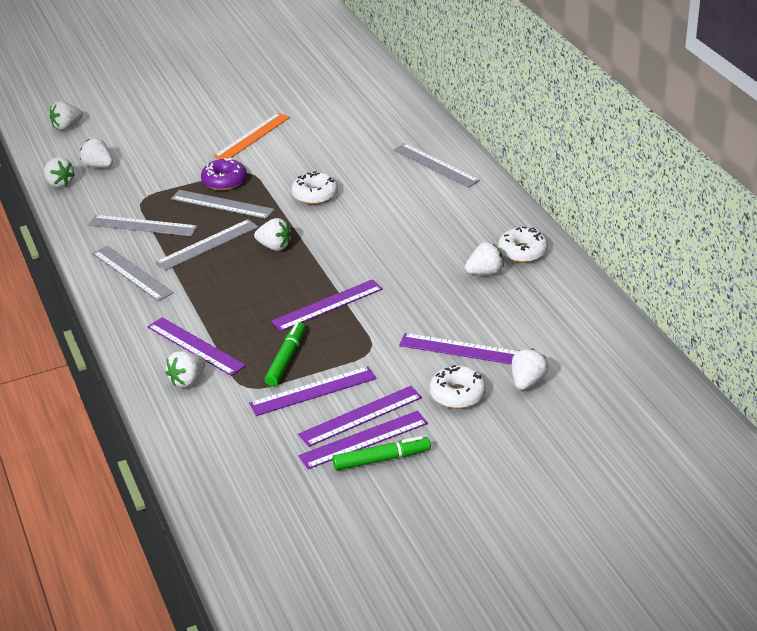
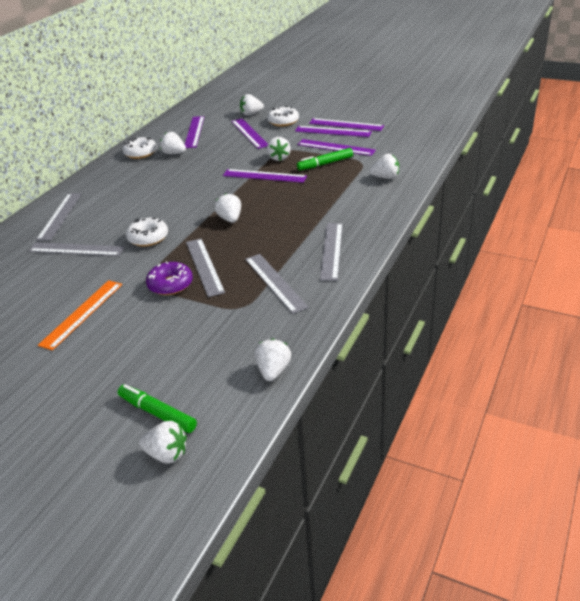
camera: 130 degrees left, 0 degrees up
(98, 166) = (219, 369): white strawberry -> white strawberry (279, 158)
(195, 346) = (358, 190): purple ruler -> purple ruler (194, 132)
(207, 244) = (261, 243): grey ruler -> grey ruler (76, 249)
(252, 136) = (82, 313): orange ruler -> orange ruler turned 60 degrees counterclockwise
(381, 459) = (350, 117): green marker -> green marker (157, 413)

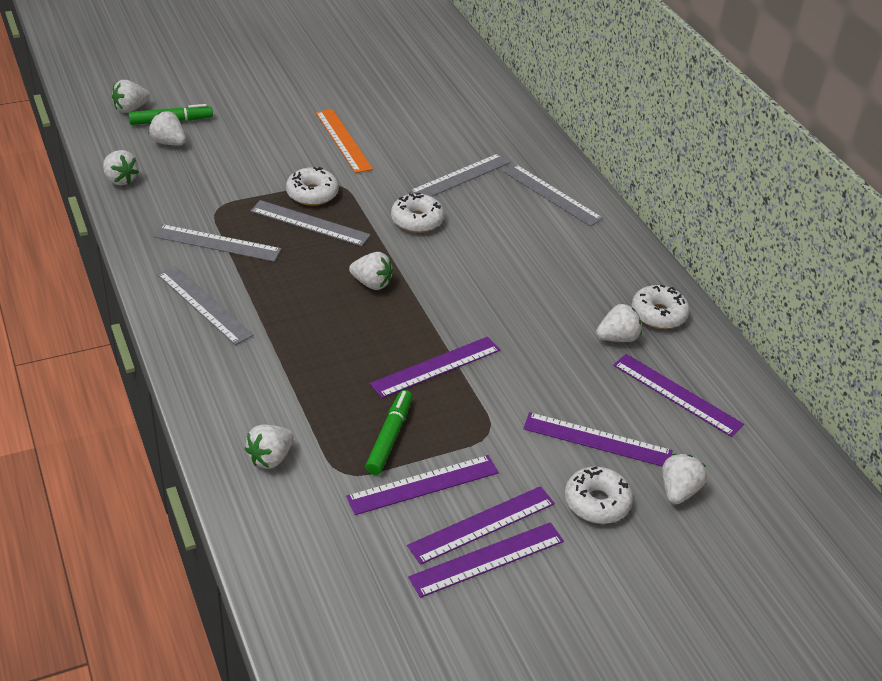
camera: 125 degrees right, 5 degrees up
(170, 284) = (312, 194): purple donut -> white donut
(279, 158) = (470, 411): white strawberry -> white strawberry (169, 142)

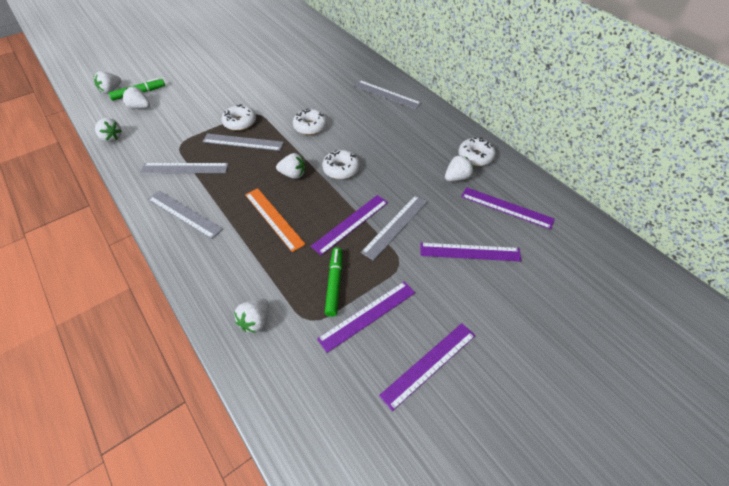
camera: 10 degrees left, 10 degrees up
(343, 140) = (251, 85): orange ruler -> orange ruler (273, 218)
(460, 177) = (328, 94): grey ruler -> grey ruler (395, 226)
(482, 525) = (417, 337): purple ruler -> none
(597, 502) = (486, 299): white donut -> white donut (341, 169)
(678, 491) = (534, 276): white strawberry -> none

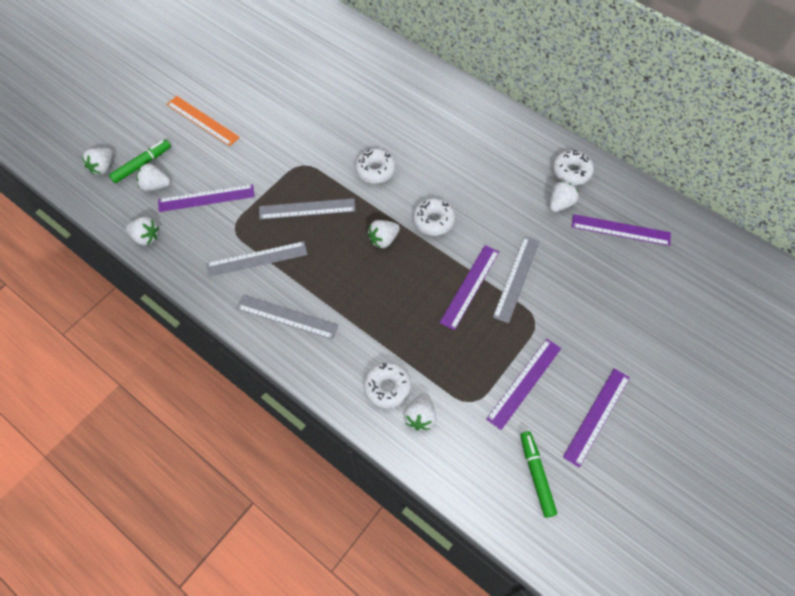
camera: 15 degrees left, 10 degrees up
(240, 122) = (290, 182): white donut -> white donut (387, 387)
(273, 218) = (387, 299): orange ruler -> orange ruler (202, 121)
(293, 174) = (383, 239): white strawberry -> white strawberry turned 150 degrees clockwise
(334, 284) = (480, 358): green marker -> green marker (536, 475)
(386, 94) = (445, 104): grey ruler -> none
(470, 252) = (599, 290): purple ruler -> purple ruler (206, 198)

